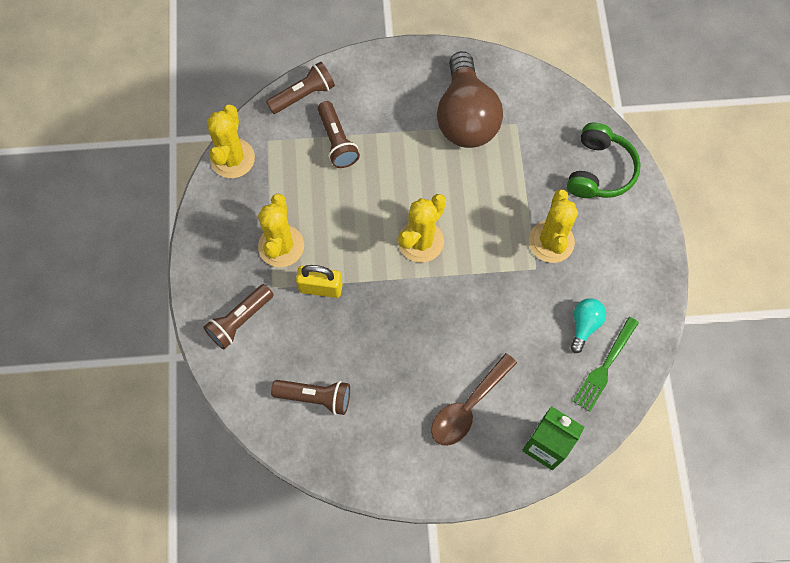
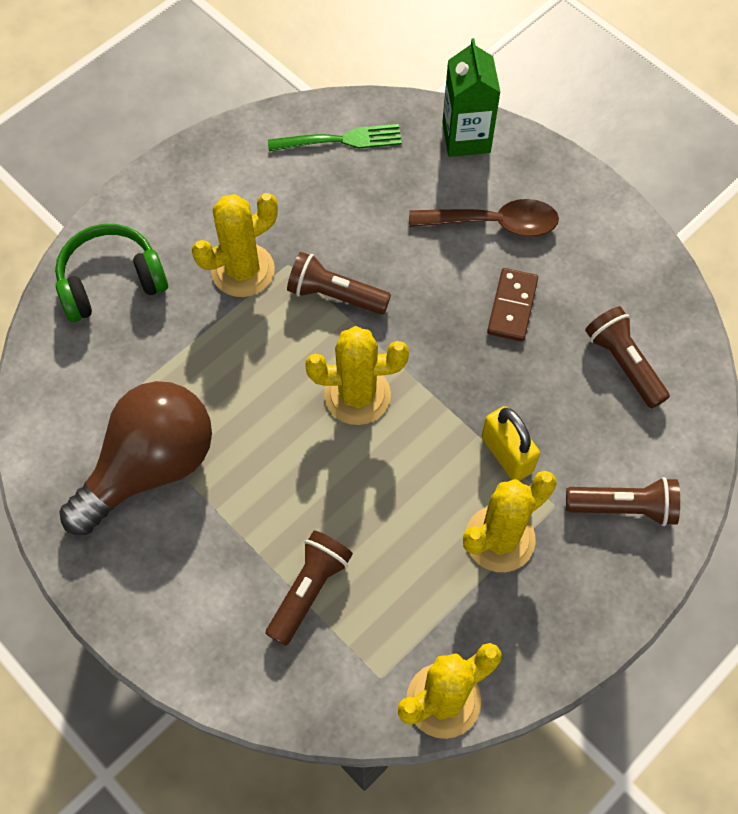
camera: 130 degrees left, 5 degrees down
(303, 95) = (277, 690): brown flashlight -> brown flashlight (335, 295)
(404, 367) = (512, 306): none -> brown domino
(584, 325) = (313, 182): turquoise light bulb -> none

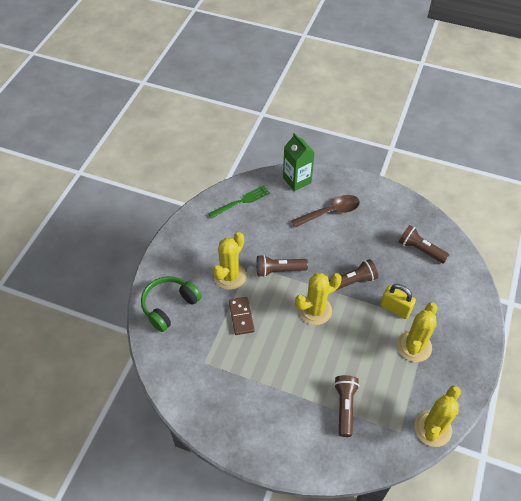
camera: 25 degrees left, 10 degrees down
(150, 467) = (238, 384): brown light bulb -> none
(512, 306) = (359, 244): brown domino -> brown domino (241, 316)
(624, 507) = (457, 310): brown flashlight -> brown flashlight (352, 281)

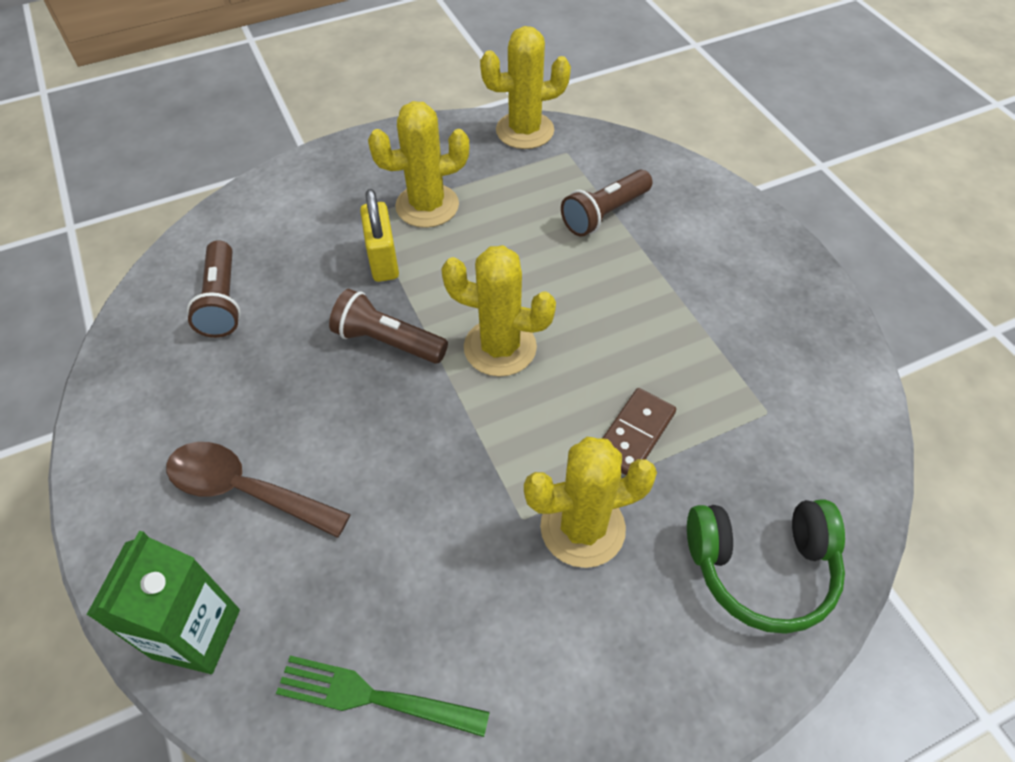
camera: 135 degrees left, 0 degrees up
(279, 270) = (479, 460): brown flashlight -> none

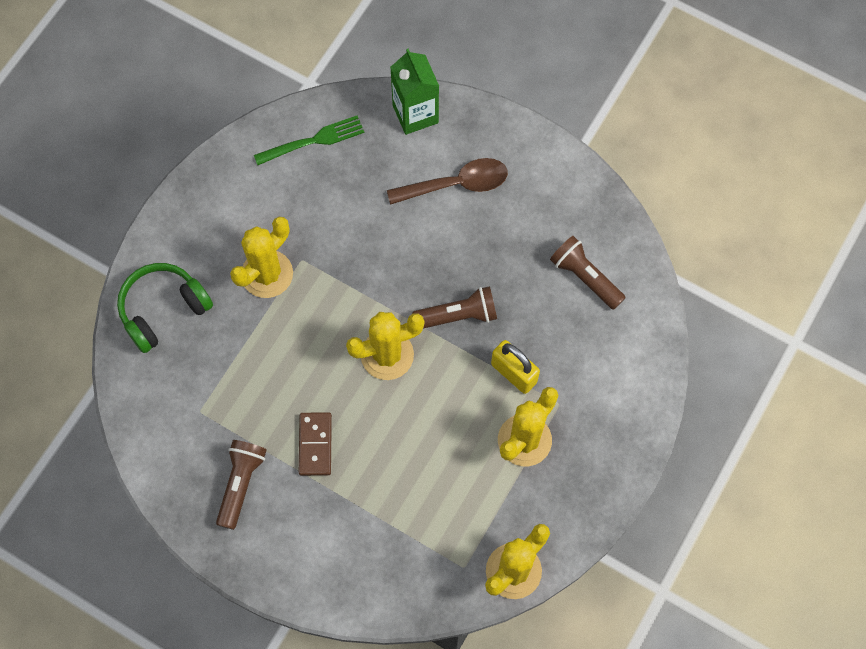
camera: 145 degrees right, 15 degrees up
(604, 214) = (393, 516): brown flashlight -> brown flashlight (241, 484)
(634, 434) = (270, 346): brown domino -> brown domino (315, 444)

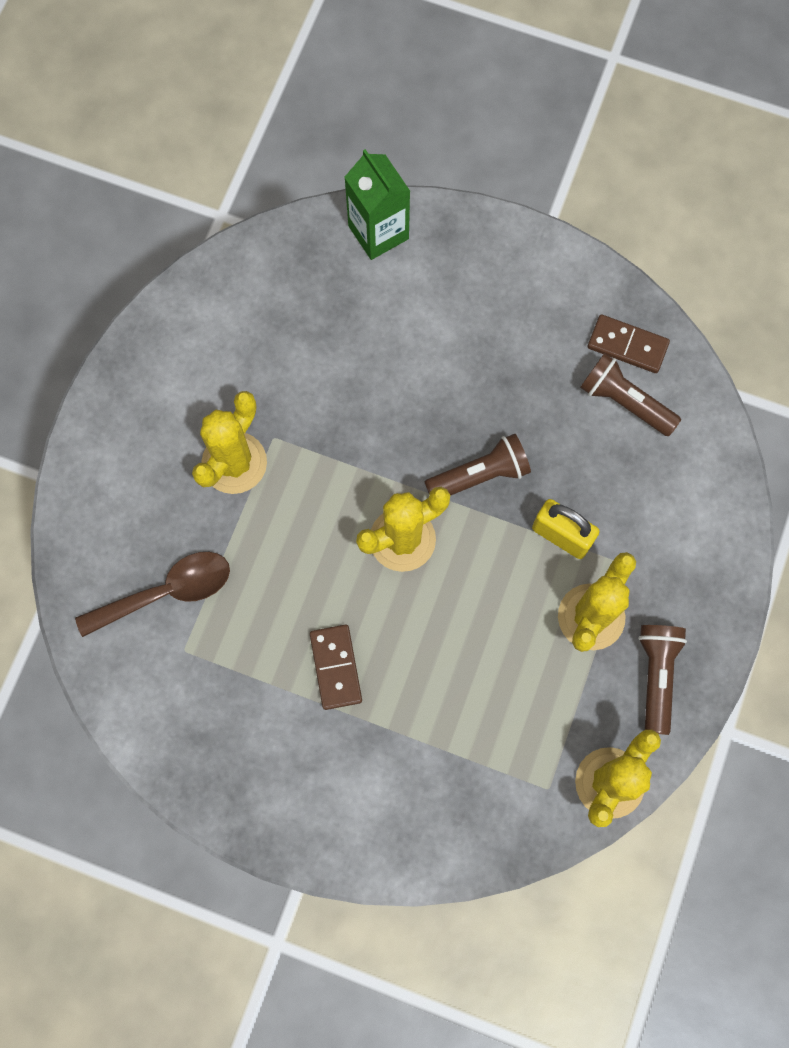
camera: 10 degrees left, 5 degrees up
(163, 310) = (114, 530): green headphones -> none
(241, 484) = (253, 733): brown flashlight -> brown flashlight (656, 676)
(313, 141) = (259, 286): green fork -> none
(456, 184) = (446, 312): brown spoon -> brown spoon (166, 592)
(596, 234) = (627, 345): none -> brown domino

